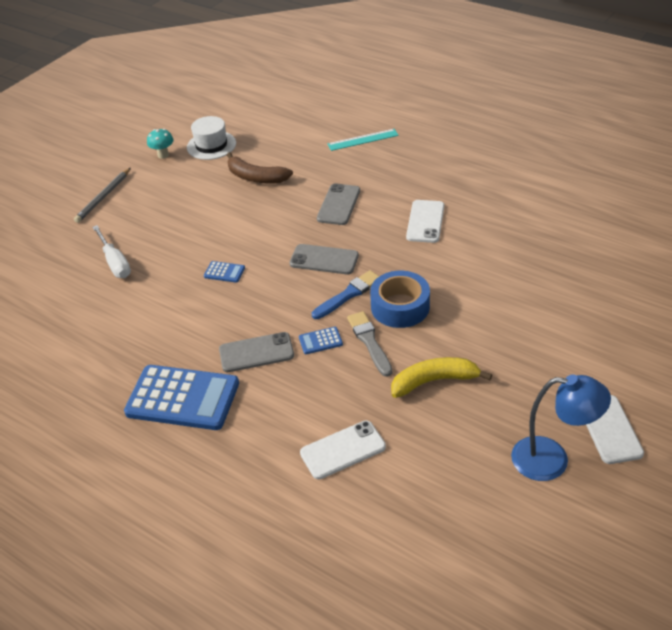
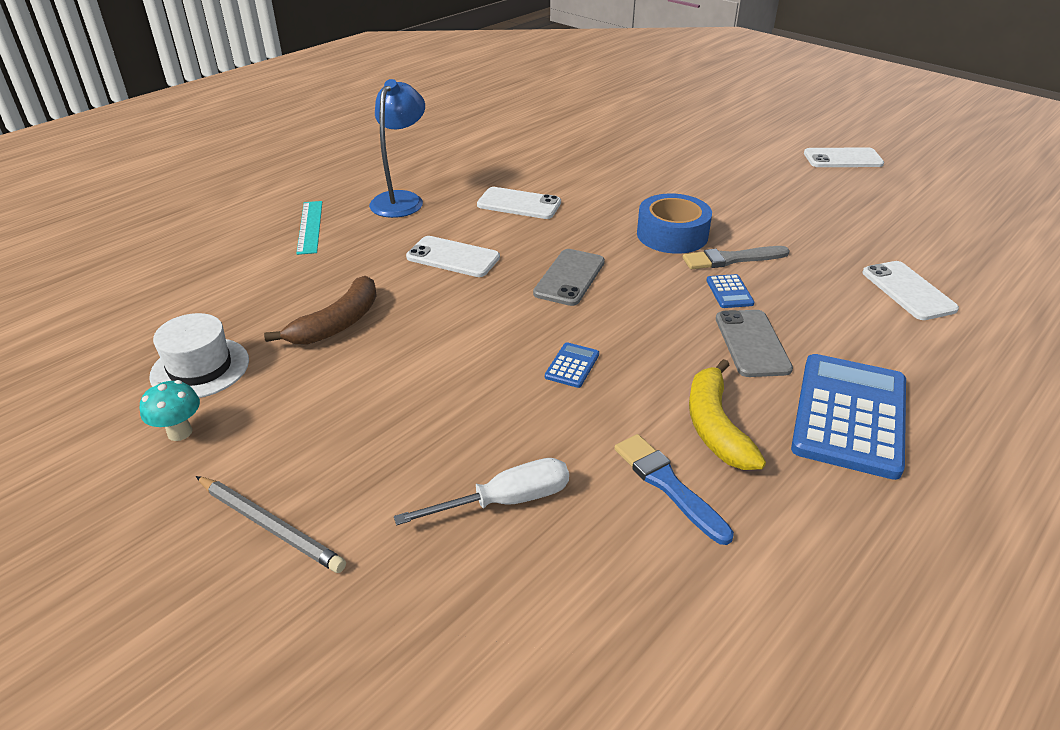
camera: 85 degrees left, 5 degrees down
(338, 205) = (453, 257): grey phone -> white phone
(348, 294) = (644, 265): blue brush -> blue brush (668, 485)
(434, 381) = (793, 228): yellow banana -> yellow banana (715, 426)
(552, 460) = (886, 186): blue lamp -> blue lamp (401, 199)

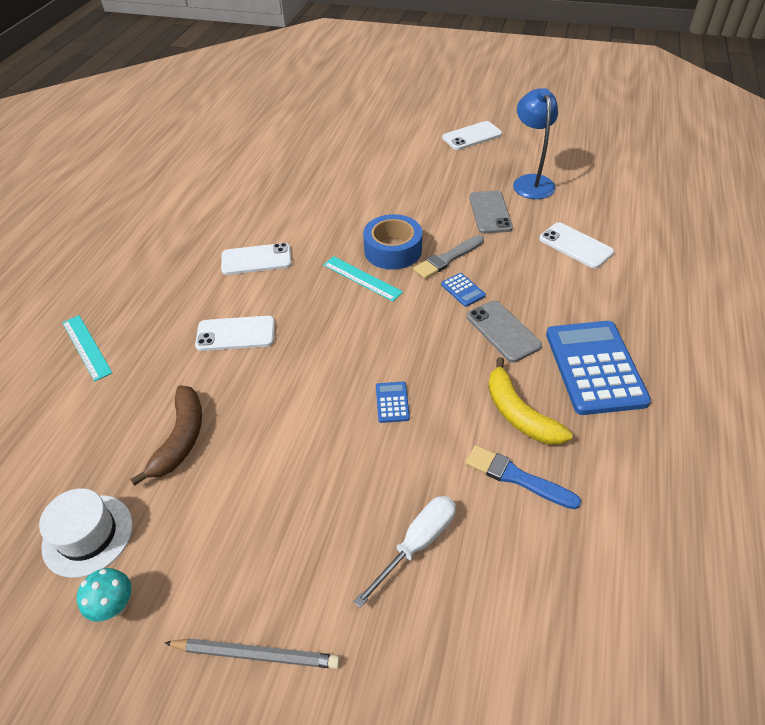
camera: 25 degrees left, 10 degrees up
(401, 199) = (152, 288): blue lamp -> blue lamp (531, 182)
(569, 277) = (341, 320): grey phone -> grey phone (490, 212)
(619, 249) = (362, 278): none -> turquoise ruler

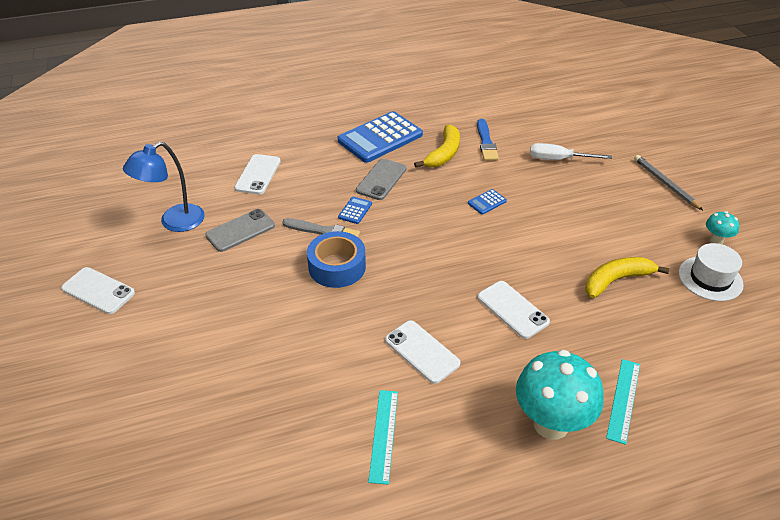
camera: 125 degrees left, 5 degrees down
(124, 294) = (551, 424): none -> turquoise mushroom
(181, 439) = (616, 280): brown banana -> yellow banana
(362, 278) = (387, 269): turquoise ruler -> turquoise ruler (383, 435)

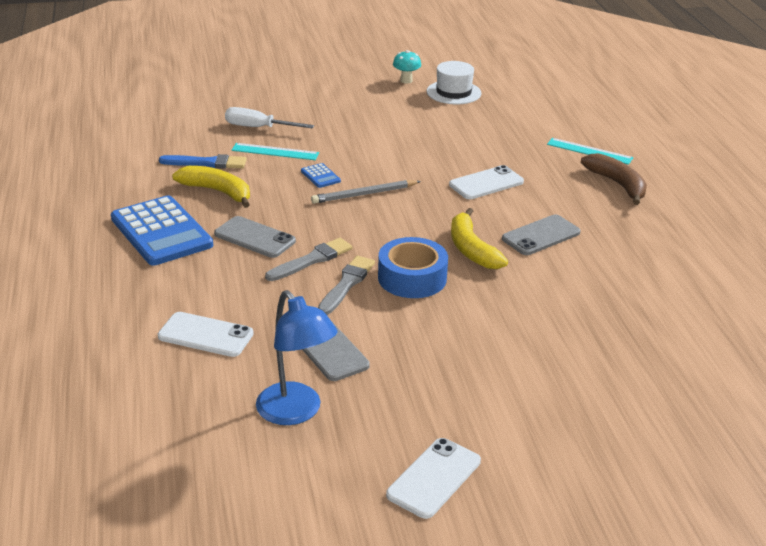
camera: 85 degrees left, 10 degrees down
(355, 211) = (311, 260): blue calculator -> grey brush
(383, 435) = (642, 264): turquoise ruler -> turquoise ruler (275, 152)
(422, 352) = (541, 236): white phone -> grey phone
(551, 424) = (617, 184): turquoise mushroom -> brown banana
(558, 159) = (258, 128): white screwdriver -> white screwdriver turned 90 degrees clockwise
(616, 280) = (451, 130): yellow banana -> yellow banana (471, 249)
(665, 184) = (319, 85): grey pencil -> grey pencil (364, 194)

